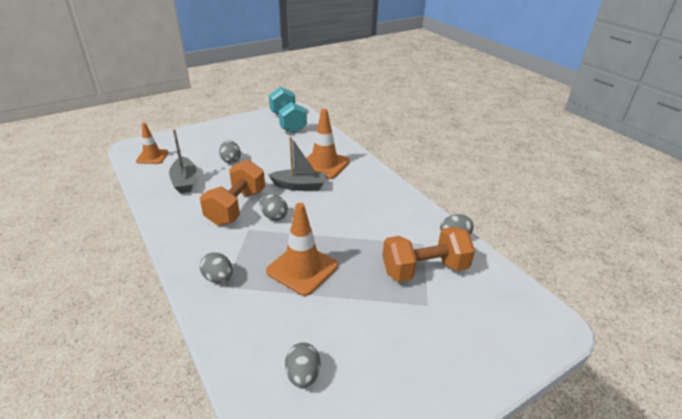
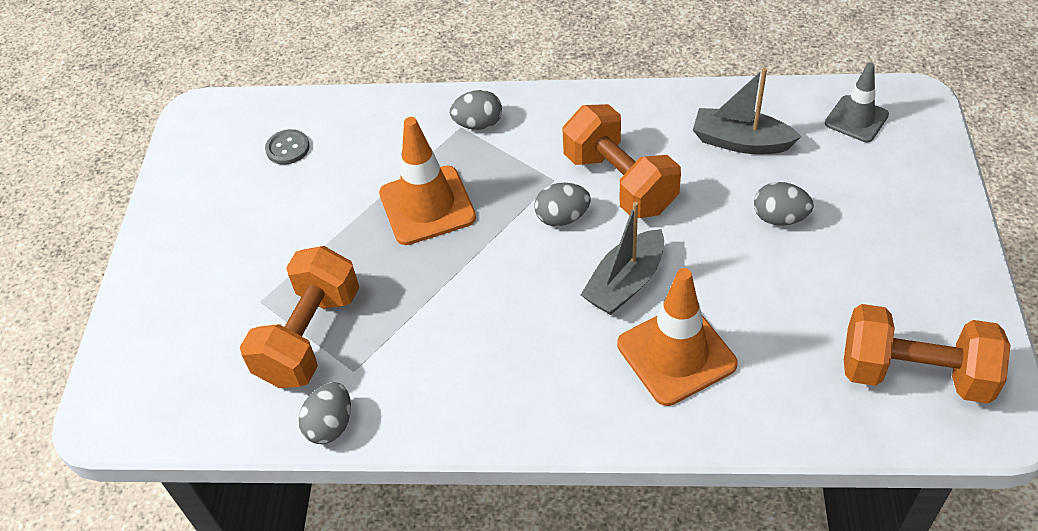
camera: 130 degrees right, 15 degrees up
(152, 157) = (856, 119): orange traffic cone -> grey traffic cone
(288, 122) = (914, 374): turquoise dumbbell -> orange dumbbell
(303, 375) = (288, 148): grey egg -> grey button

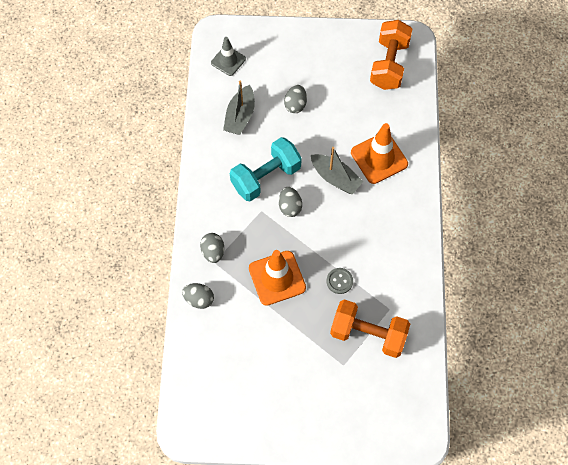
camera: 95 degrees left, 15 degrees up
(288, 148) = (223, 365): grey button -> grey button (339, 281)
(330, 425) = (422, 317): grey egg -> grey egg (199, 299)
(620, 182) = (266, 177): orange dumbbell -> turquoise dumbbell

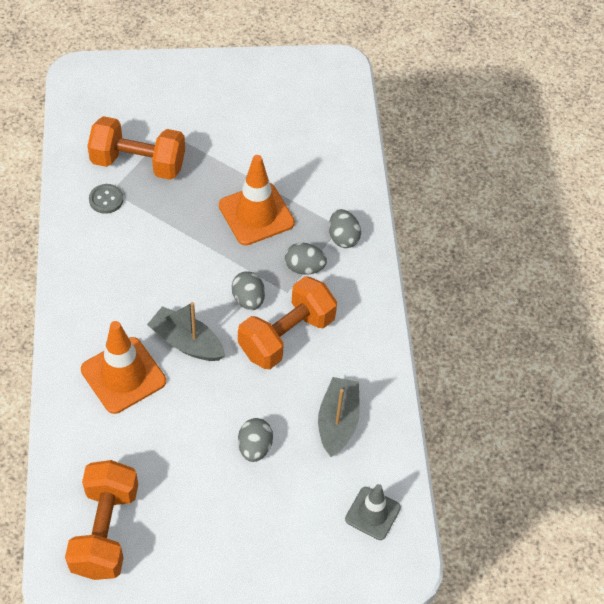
camera: 170 degrees right, 10 degrees down
(199, 299) = (350, 185): grey egg -> grey egg (304, 268)
(266, 177) = (286, 336): turquoise dumbbell -> orange dumbbell
(339, 281) = (175, 216): grey button -> grey button (106, 199)

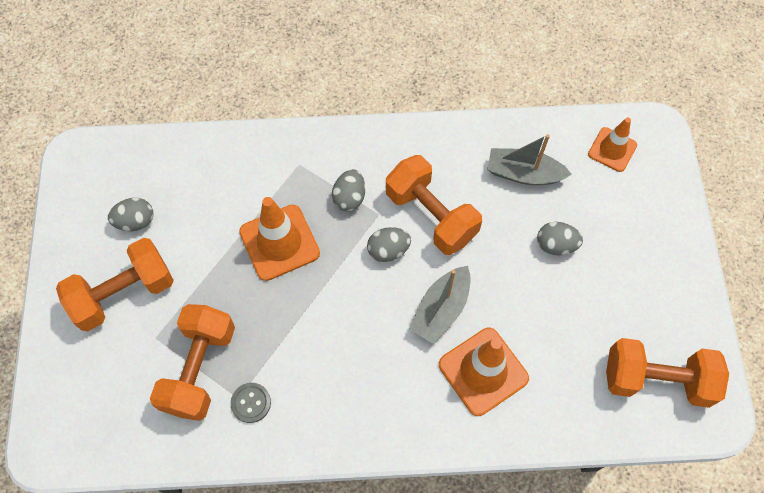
camera: 85 degrees left, 10 degrees up
(208, 108) = (124, 293): none -> orange dumbbell
(343, 238) = (313, 161): grey egg -> grey egg (135, 221)
(372, 513) = (612, 149): grey traffic cone -> orange traffic cone

